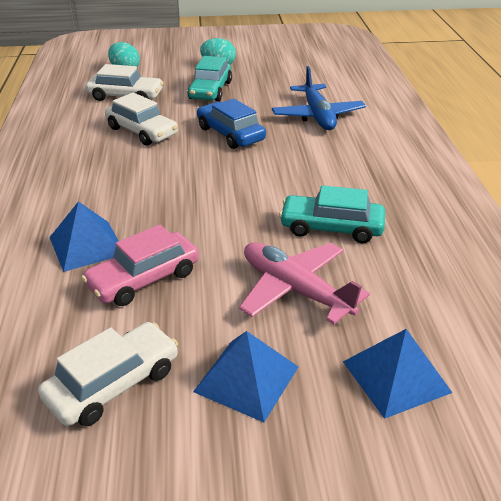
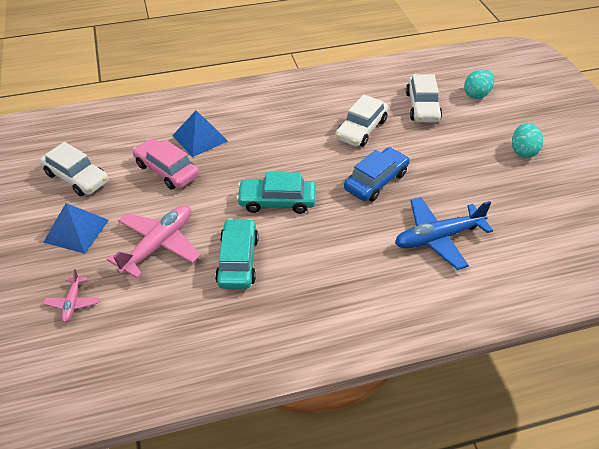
camera: 80 degrees right, 10 degrees up
(210, 90) = (460, 155): turquoise car -> turquoise car (277, 201)
(396, 376) = (72, 303): blue pyramid -> pink plane

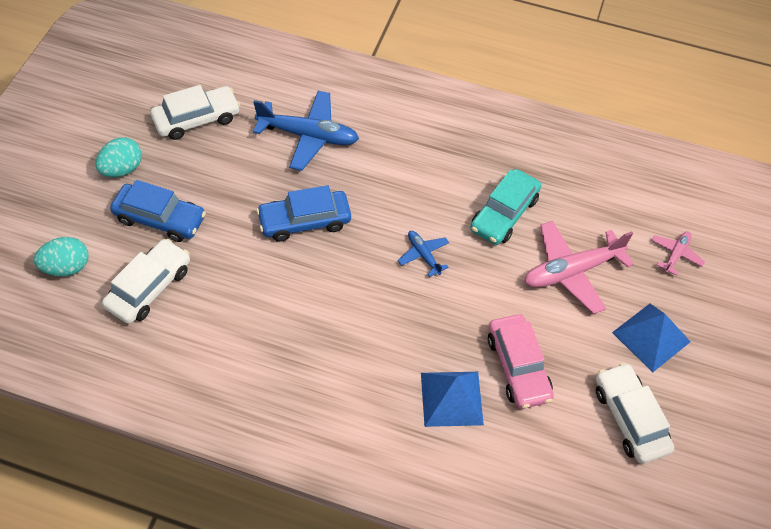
camera: 150 degrees left, 10 degrees up
(277, 201) = (423, 255): turquoise car -> blue plane
(361, 129) = (253, 297): white car -> white car (197, 119)
(463, 138) = (160, 219): none -> blue car

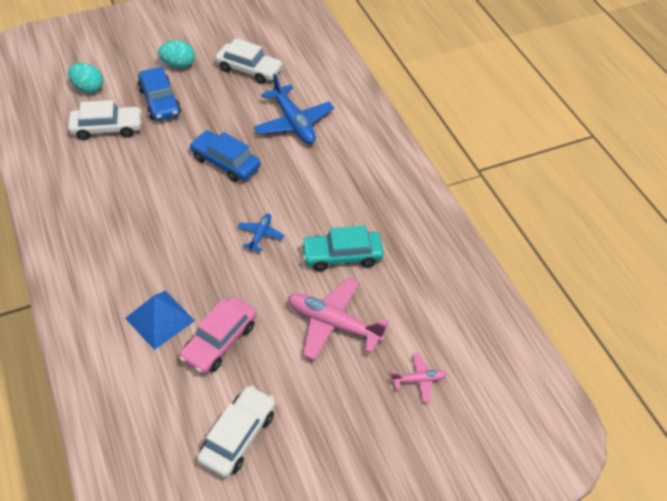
camera: 50 degrees right, 5 degrees down
(651, 337) = (324, 408): blue pyramid -> none

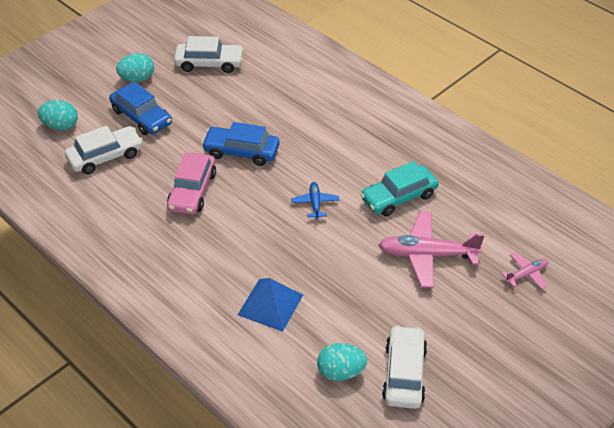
camera: 20 degrees left, 5 degrees down
(181, 410) = (340, 372): none -> turquoise egg
(219, 341) = (337, 303): pink car -> pink car (192, 191)
(293, 123) = (282, 98): blue plane -> none

